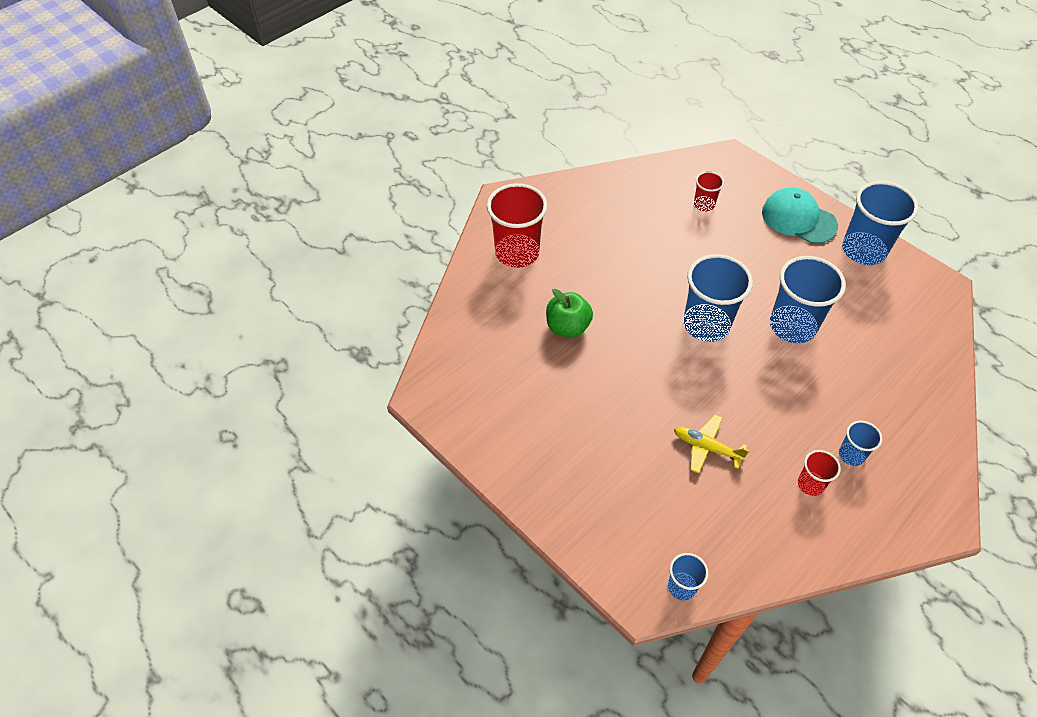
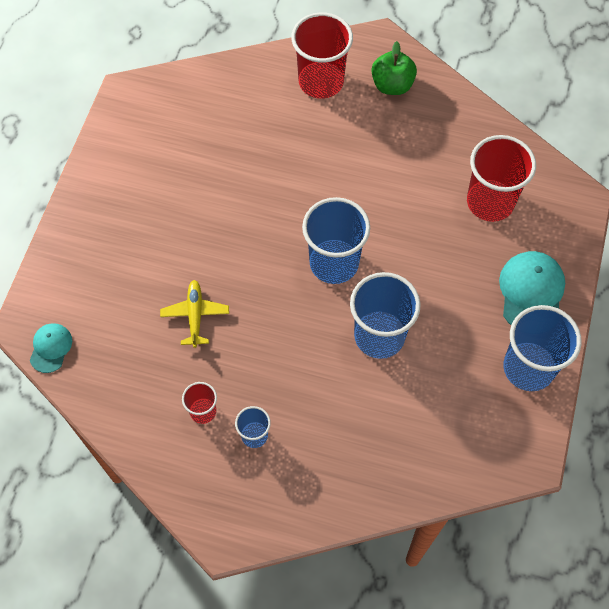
camera: 60 degrees right, 10 degrees up
(567, 327) = (261, 157): green apple -> green apple (392, 85)
(682, 587) = (51, 348): blue cup -> turquoise cap
(704, 204) = (490, 202): red cup -> red cup, size x2.00

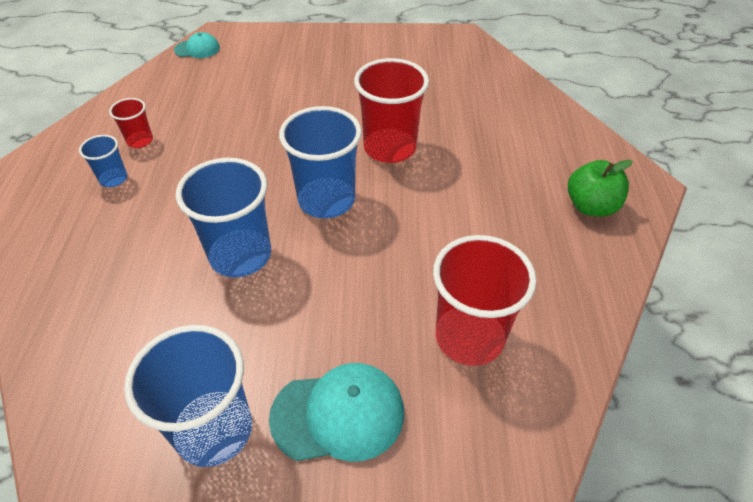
camera: 75 degrees right, 15 degrees down
(195, 315) = (242, 117): yellow plane -> none
(321, 82) = (555, 148): red cup -> red cup (390, 148)

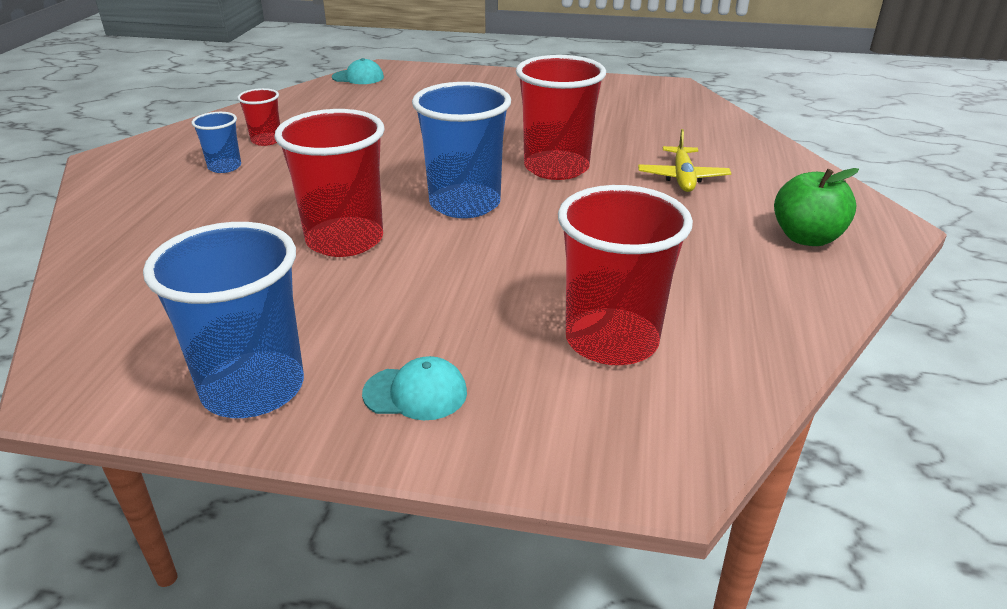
camera: 10 degrees right, 15 degrees down
(240, 255) = (345, 240): blue cup -> red cup
(338, 414) = (415, 393): turquoise cap -> turquoise cap, size x0.58
(489, 148) = (682, 178): none -> yellow plane

